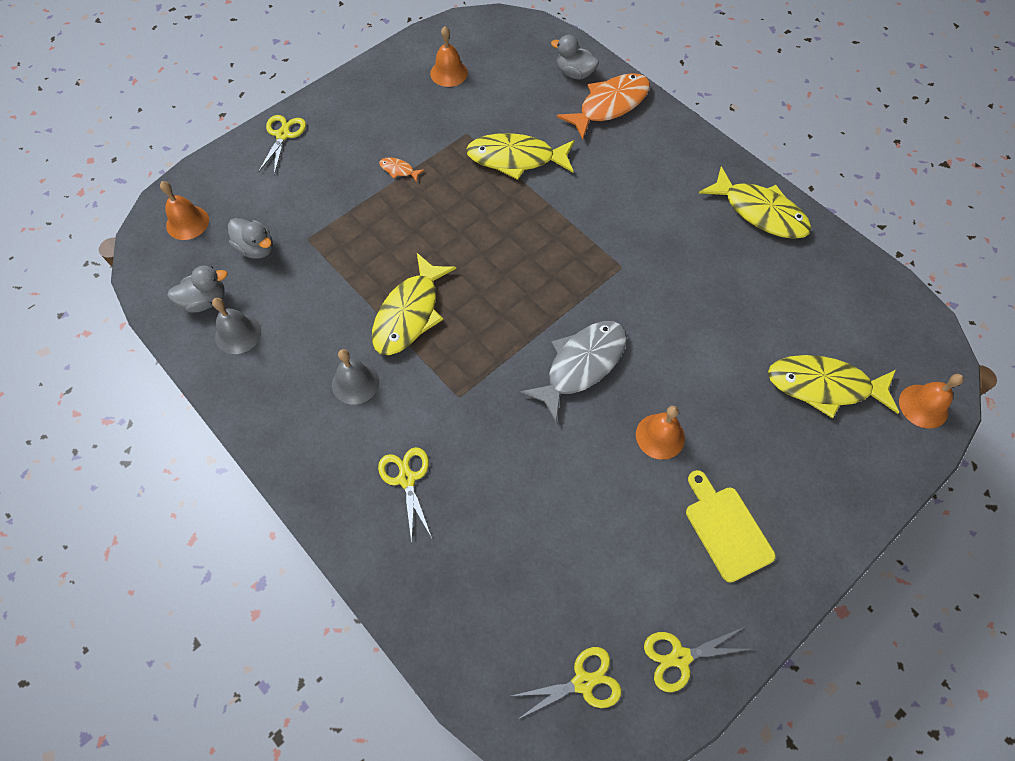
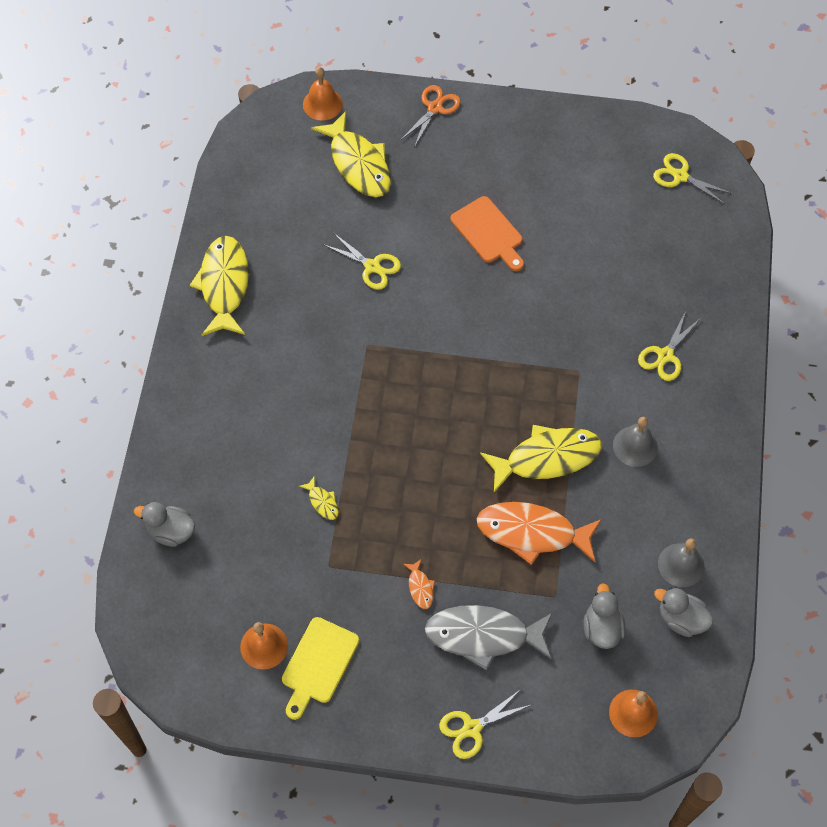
camera: 130 degrees left, 0 degrees up
(516, 158) = (322, 502): yellow fish -> yellow fish, size x0.42
(574, 73) = (171, 531): grey duck -> grey duck turned 120 degrees clockwise
(581, 365) = (479, 313): grey fish -> grey fish (483, 635)
(610, 105) = (190, 472): orange fish -> orange fish (532, 532)
(660, 436) = (488, 233): orange bell -> orange cutting board
(680, 657) = (618, 140): yellow scissors -> yellow scissors (372, 266)
(726, 529) = (518, 161): yellow cutting board -> yellow cutting board (318, 664)
(852, 503) = (435, 108): none -> orange scissors

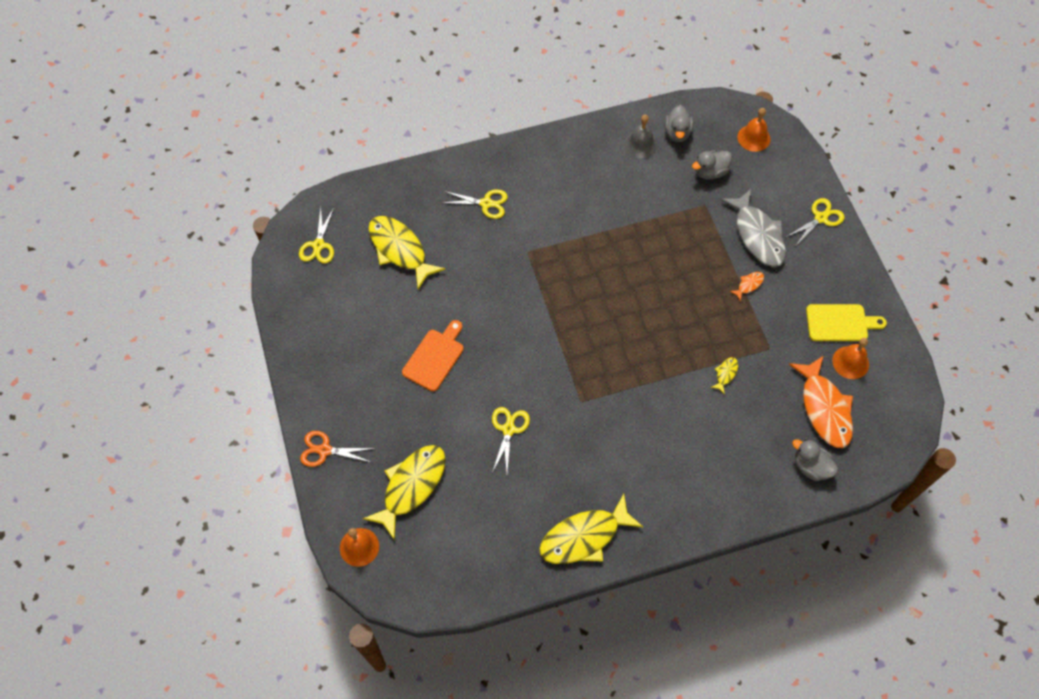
camera: 115 degrees left, 0 degrees up
(171, 531) = (811, 467): grey duck -> grey duck turned 135 degrees clockwise
(472, 728) = (821, 218): yellow scissors -> yellow scissors turned 75 degrees counterclockwise
(532, 532) = (668, 234): orange fish -> orange fish (824, 408)
(547, 458) = (608, 246): yellow fish -> yellow fish (400, 250)
(635, 446) = (569, 197): grey bell -> none

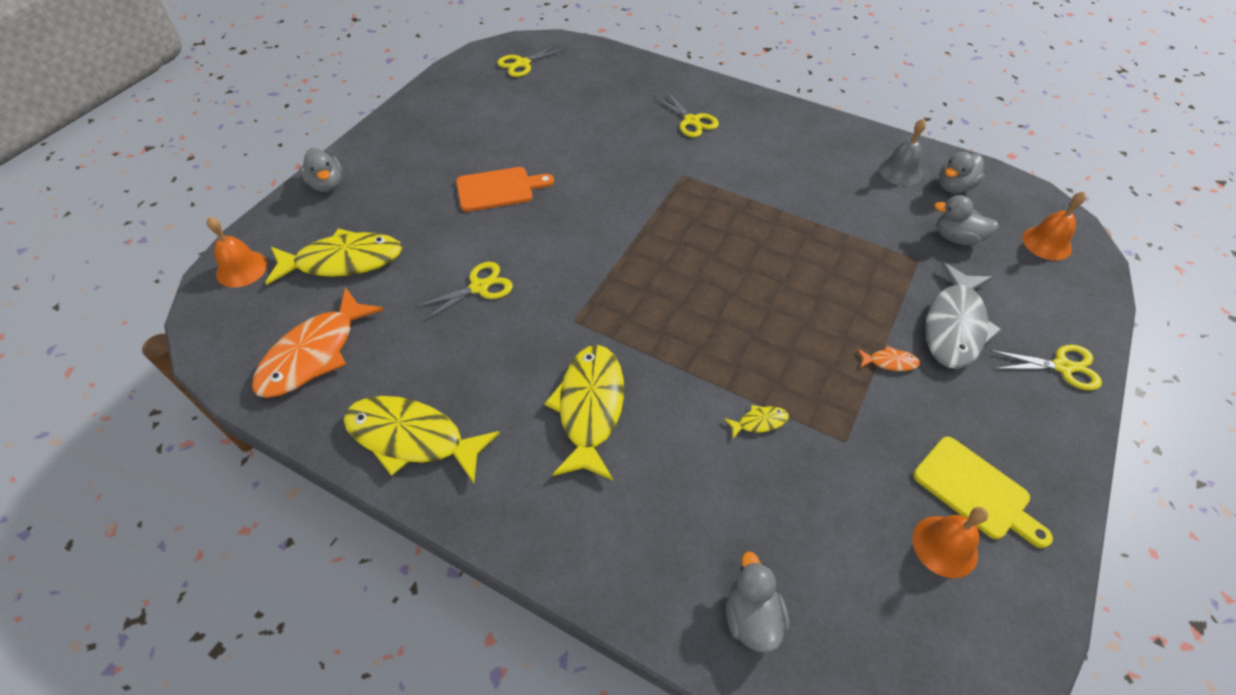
camera: 45 degrees right, 10 degrees down
(324, 450) = (327, 184): orange scissors -> grey duck
(400, 250) = (578, 104): yellow fish -> yellow fish (590, 408)
(824, 408) = (847, 566): orange fish -> orange fish (314, 354)

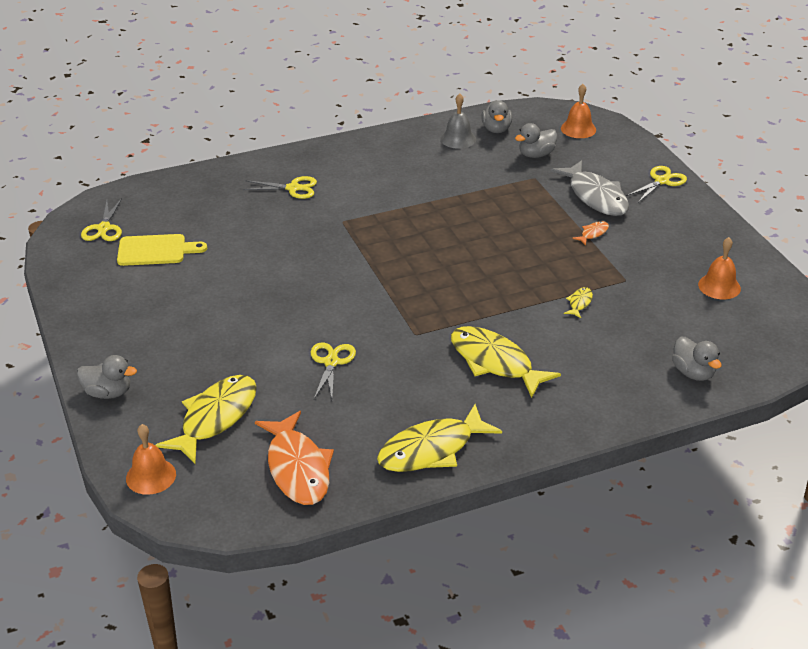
camera: 50 degrees left, 15 degrees down
(498, 189) = (240, 308): orange cutting board -> none
(751, 617) = (693, 373): grey duck -> grey duck turned 150 degrees counterclockwise
(975, 491) = (700, 257): yellow cutting board -> yellow cutting board (155, 250)

